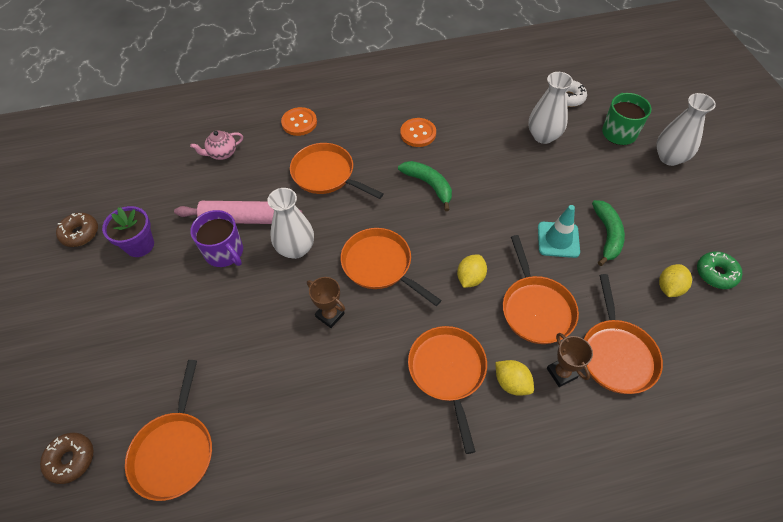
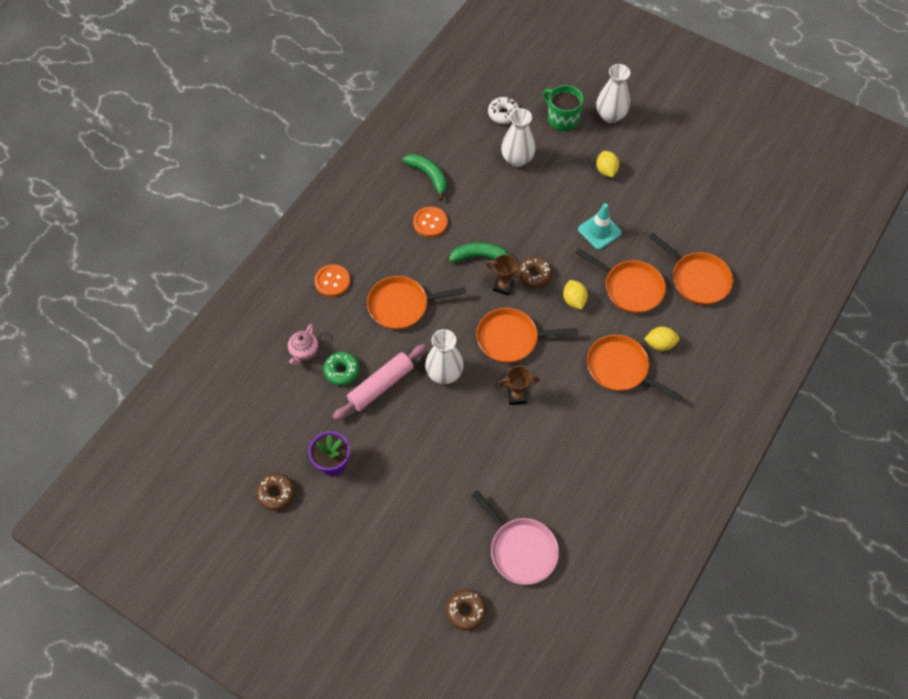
camera: 45 degrees left, 5 degrees up
(174, 451) = (520, 550): orange pan -> pink pan
(224, 252) = (399, 416): purple mug -> none
(458, 231) = (534, 275): none -> brown donut
(561, 373) = (679, 315): brown trophy -> brown trophy (503, 286)
(607, 235) = (624, 204): green banana -> green banana (429, 176)
(669, 287) = (688, 212): yellow lemon -> yellow lemon (606, 170)
(716, 273) = (704, 182): green donut -> green donut (342, 371)

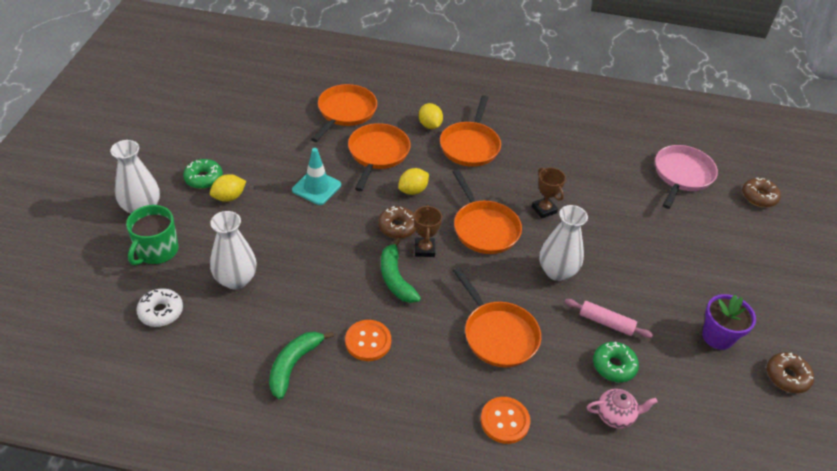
camera: 115 degrees left, 15 degrees down
(381, 385) = (606, 322): pink rolling pin -> pink rolling pin, size x0.65
(633, 158) = (204, 178): none -> green donut

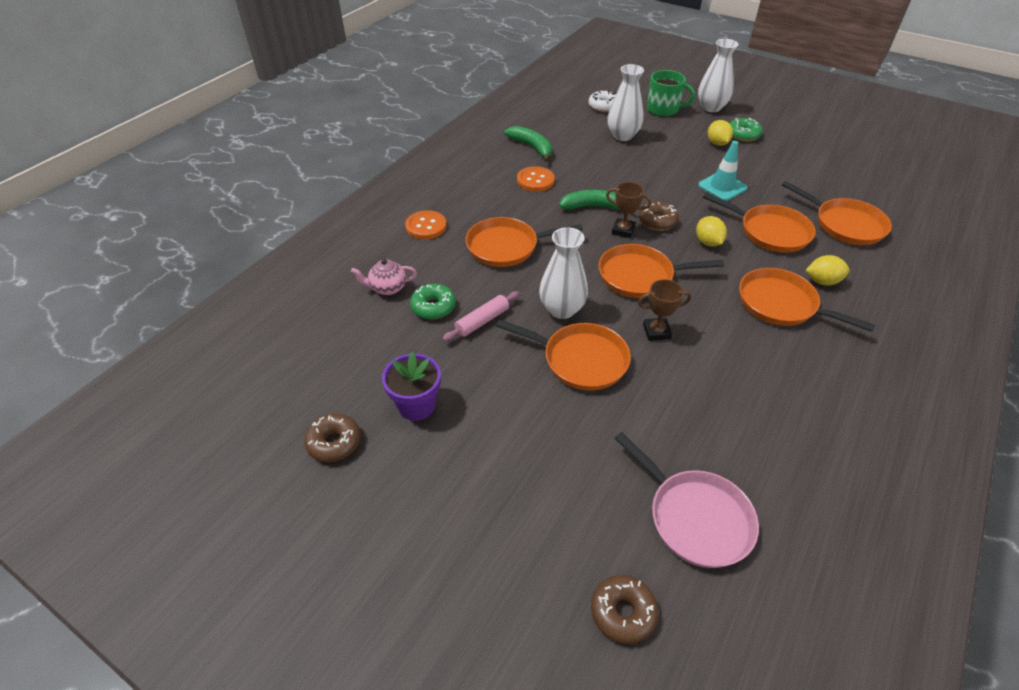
camera: 115 degrees right, 0 degrees up
(157, 251) = (663, 109): green mug -> green mug turned 150 degrees clockwise
(603, 248) = (580, 360): none -> orange pan
(615, 415) = (387, 288): pink teapot -> pink teapot turned 60 degrees clockwise

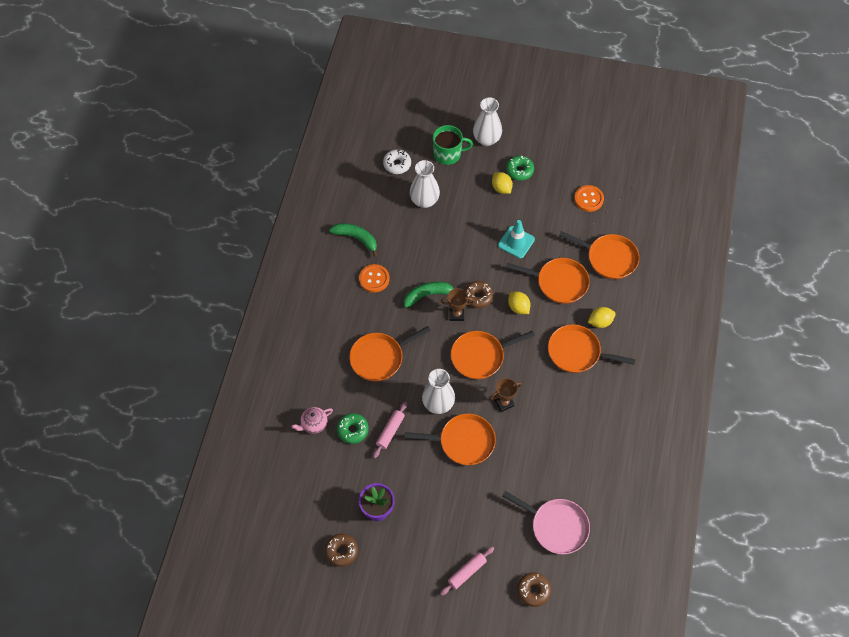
camera: 20 degrees left, 15 degrees up
(426, 226) = (312, 356): orange button -> orange button (588, 199)
(514, 539) = (467, 572): none -> pink rolling pin

